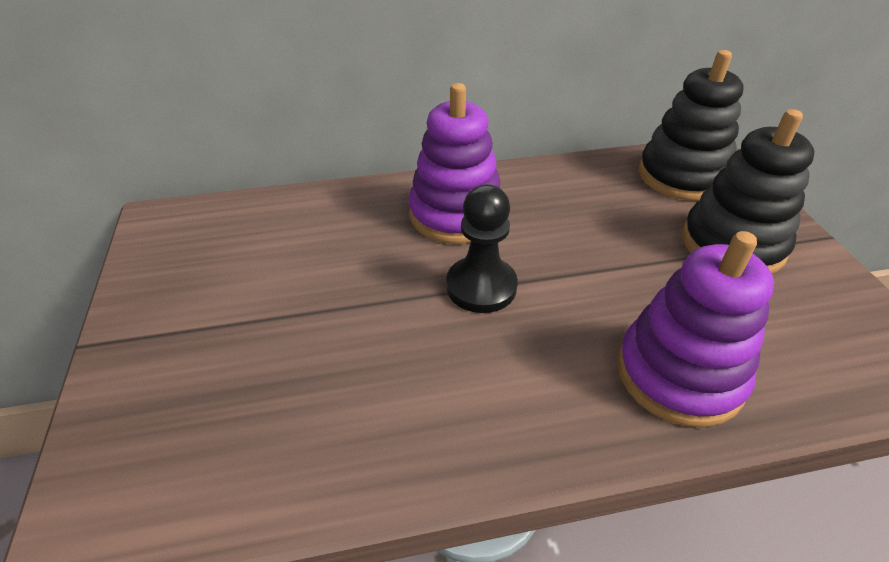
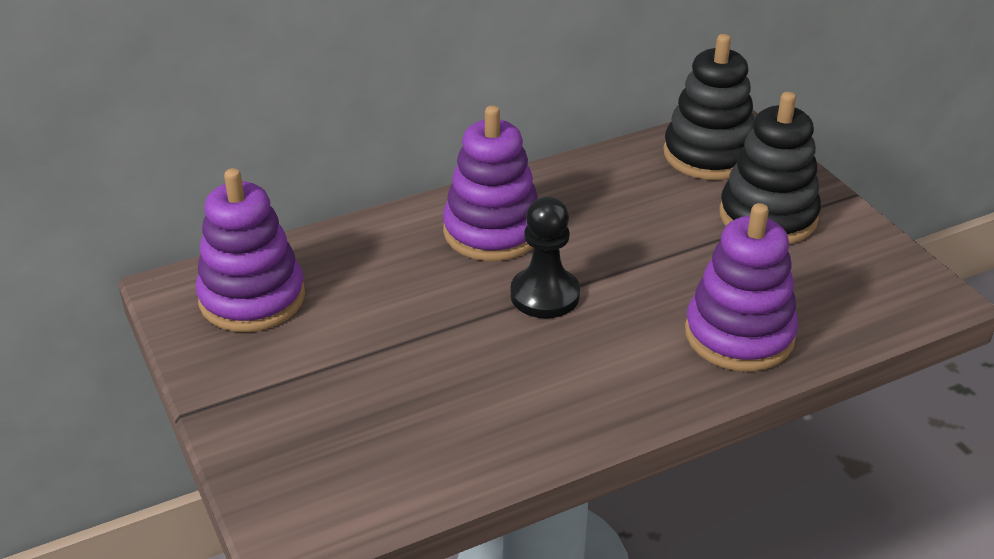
camera: 15 degrees left, 5 degrees down
(214, 239) = (252, 298): none -> purple stacking toy

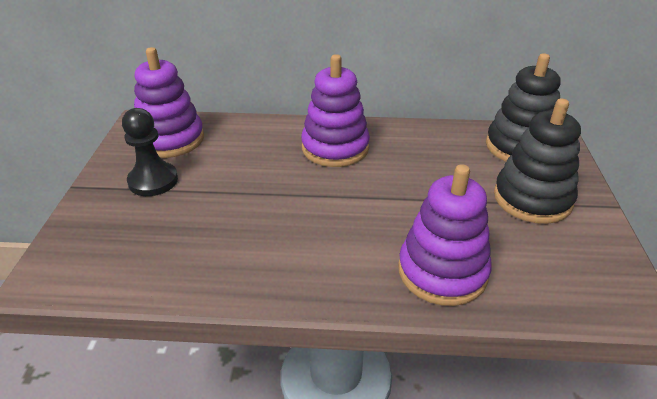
camera: 30 degrees right, 0 degrees up
(545, 295) = (331, 195): black pawn -> black pawn (153, 181)

